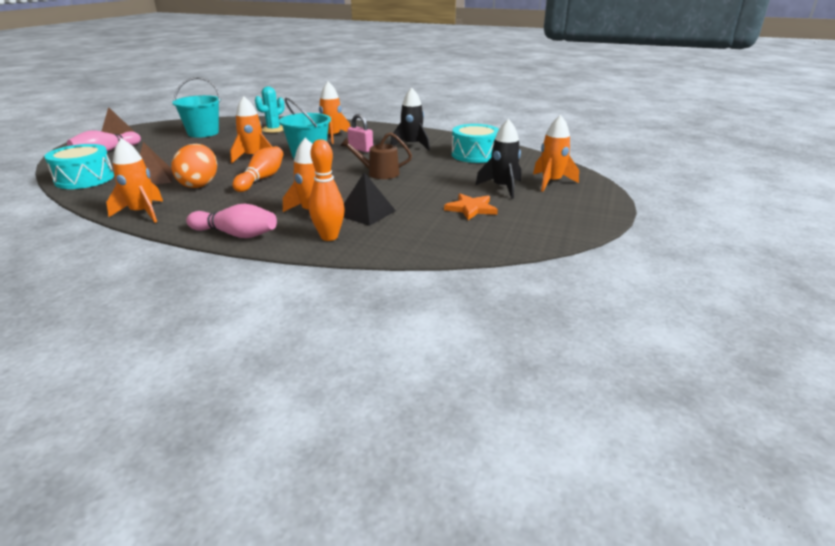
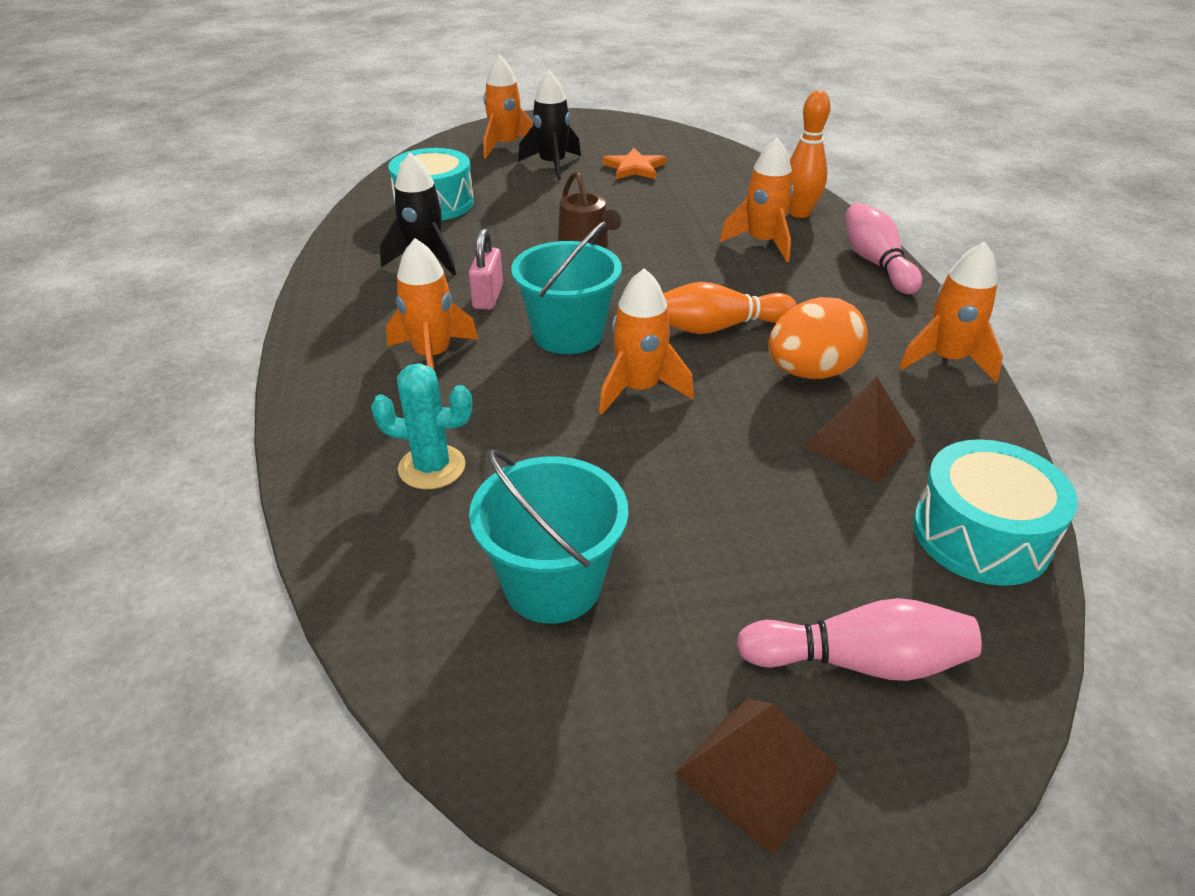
camera: 120 degrees left, 10 degrees up
(366, 213) = (719, 214): black pyramid -> none

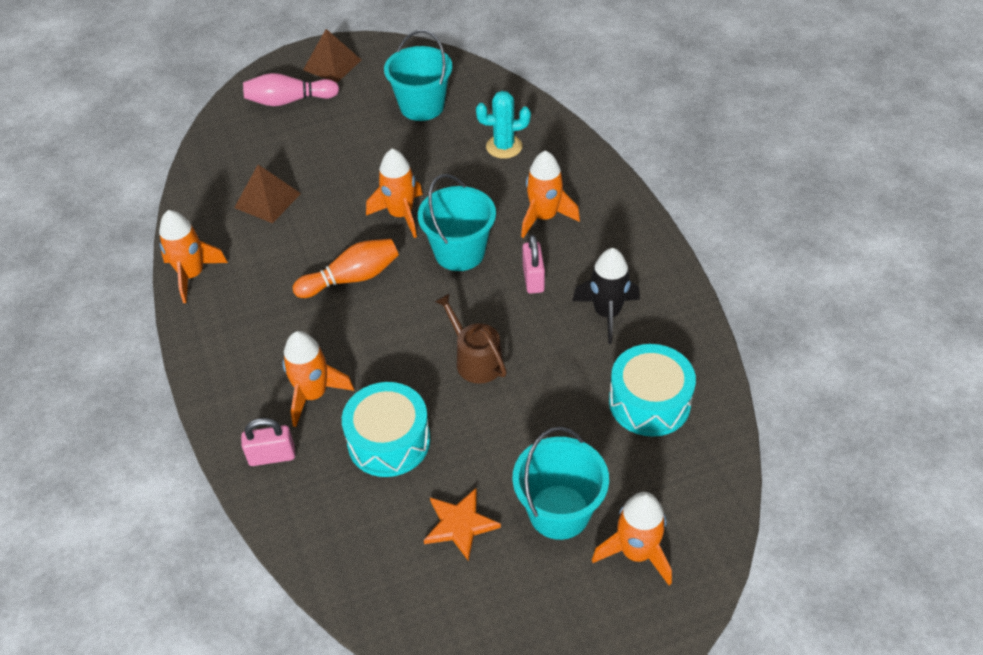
camera: 170 degrees right, 10 degrees up
(552, 165) = (559, 512): black rocket -> turquoise bucket
(799, 213) = (272, 456): orange bowling pin -> pink padlock
(810, 372) = (288, 248): orange egg -> none
(876, 263) = (213, 382): pink bowling pin -> none
(981, 534) = (217, 160): turquoise drum -> turquoise drum (389, 441)

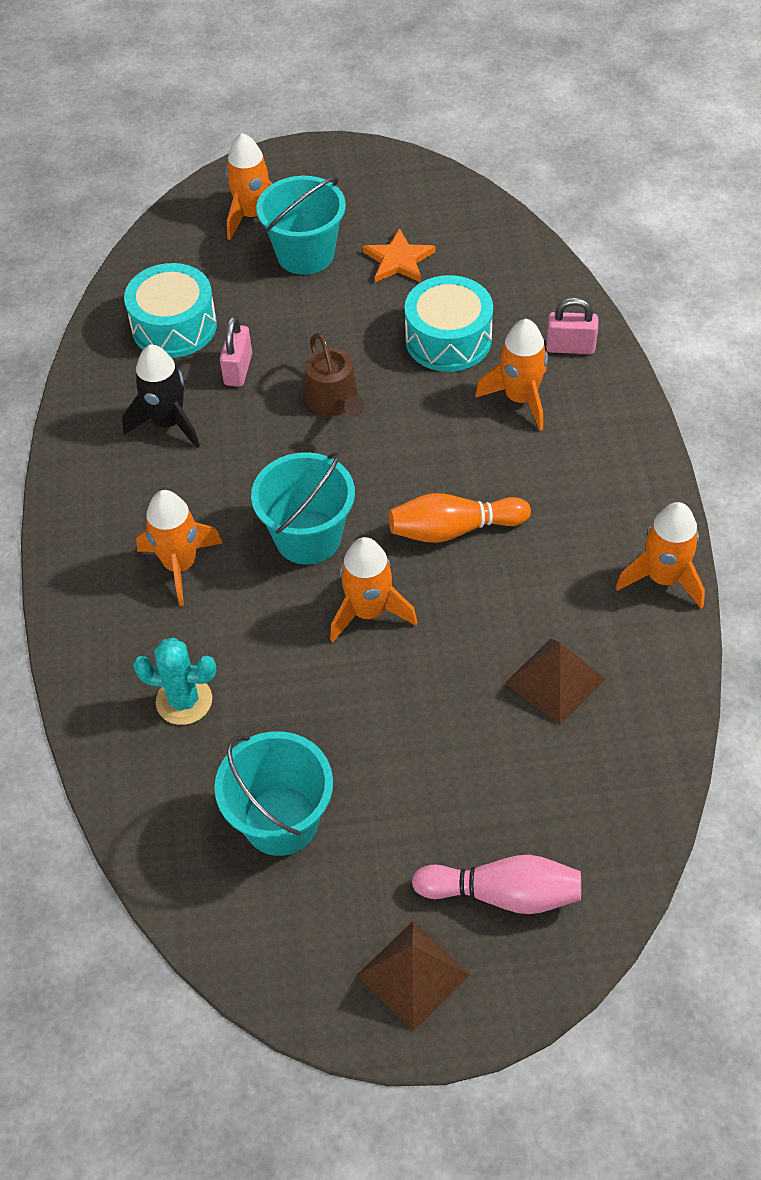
camera: 165 degrees left, 5 degrees up
(533, 279) = (232, 482): pink padlock -> pink padlock (238, 369)

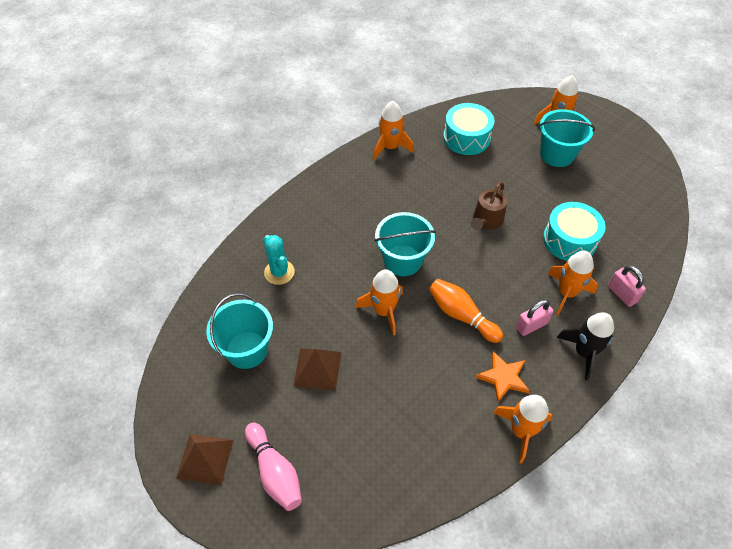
camera: 50 degrees right, 0 degrees up
(168, 423) = (414, 170): black rocket -> black rocket (584, 352)
(180, 565) = (346, 224): orange rocket -> orange rocket (390, 147)
(238, 369) = (467, 174): pink padlock -> pink padlock (531, 325)
(398, 260) = (594, 190): orange star -> orange star (503, 377)
(555, 681) = (413, 418): brown pyramid -> brown pyramid (317, 369)

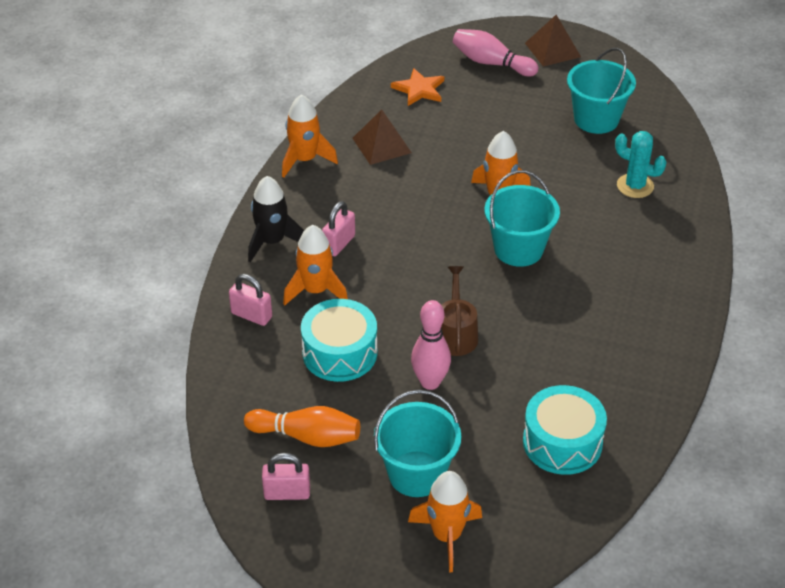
camera: 150 degrees right, 10 degrees down
(317, 369) = (520, 131): brown pyramid -> brown pyramid (381, 145)
(390, 147) = (652, 379): orange rocket -> none
(461, 315) = (417, 224): orange bowling pin -> orange bowling pin (307, 436)
(503, 377) = (343, 191): orange star -> orange star (419, 89)
(521, 198) = (430, 382): none -> pink bowling pin
(636, 173) = (287, 493): none -> pink padlock

